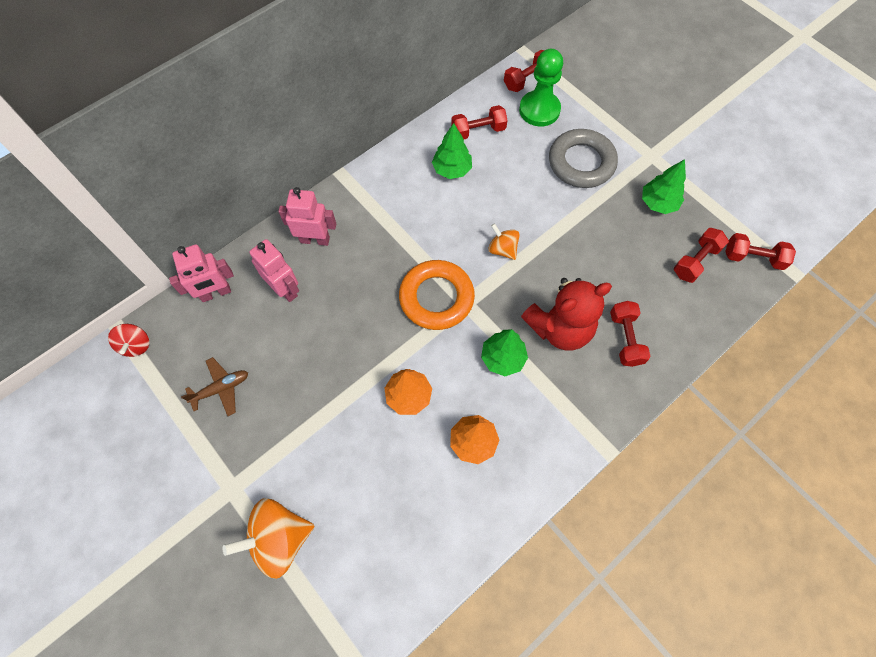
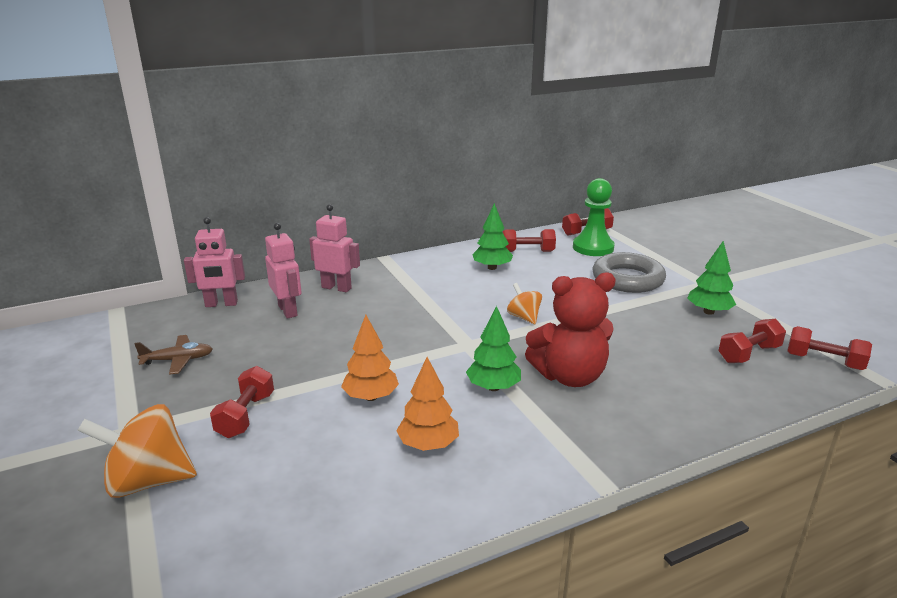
camera: 15 degrees right, 40 degrees down
(136, 345) = (122, 322): red spinning top -> none
(436, 298) = (438, 337): orange ring -> none
(625, 338) = (649, 396): red dumbbell -> red dumbbell (245, 415)

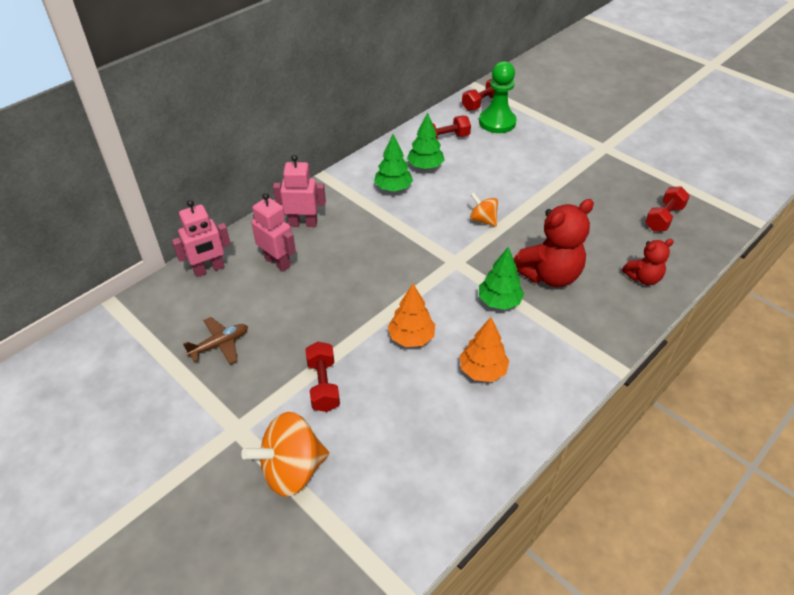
camera: 20 degrees left, 20 degrees up
(627, 279) = (542, 155): grey ring -> none
(689, 403) = (643, 278): none -> red teddy bear
(708, 312) = (618, 179): green tree -> green tree (393, 188)
(824, 361) = (715, 212): red dumbbell -> none

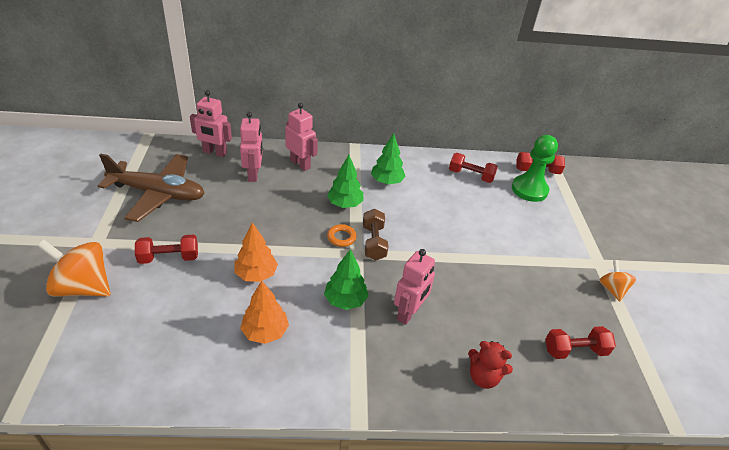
camera: 40 degrees right, 5 degrees down
(220, 344) = (158, 194): brown plane -> brown plane, size x2.04
(323, 385) = (169, 258): red dumbbell -> red dumbbell turned 45 degrees clockwise
(425, 166) = (429, 183): green tree -> green tree (345, 204)
(427, 258) = (341, 237): none -> orange ring
(455, 244) = (373, 242): none -> brown dumbbell
(483, 220) = (417, 242): orange spinning top -> orange spinning top (612, 289)
(549, 275) = (409, 313): red teddy bear -> pink robot

